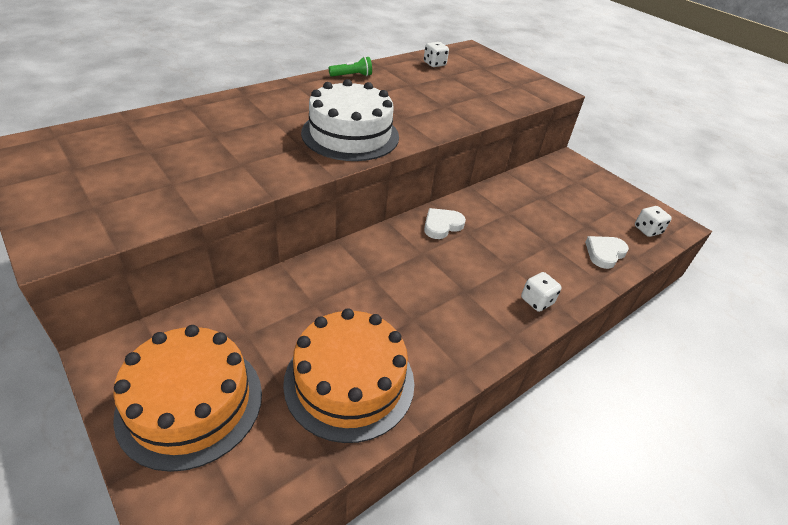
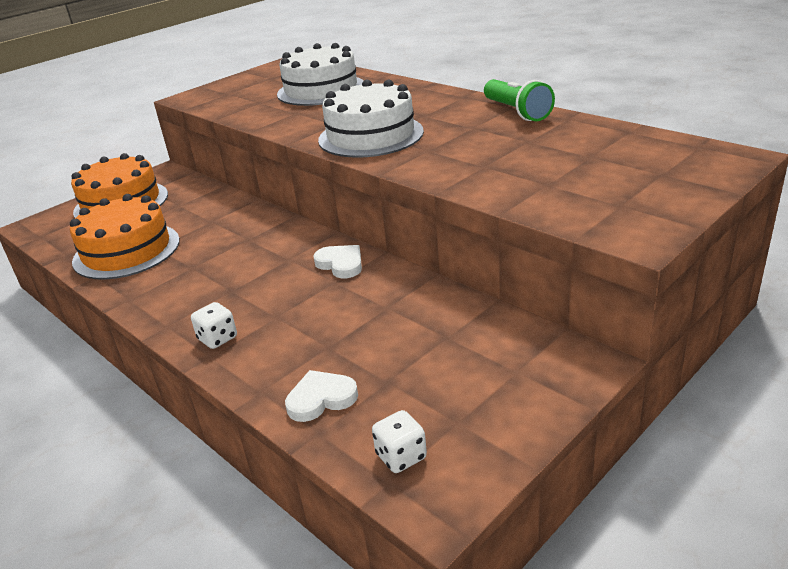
camera: 90 degrees right, 10 degrees down
(180, 141) = (321, 90): none -> white cake
(352, 76) = (517, 112): green flashlight -> green flashlight, size x1.64
(434, 64) = (621, 143): white dice -> none
(604, 253) = (321, 399): white heart -> white heart turned 60 degrees counterclockwise

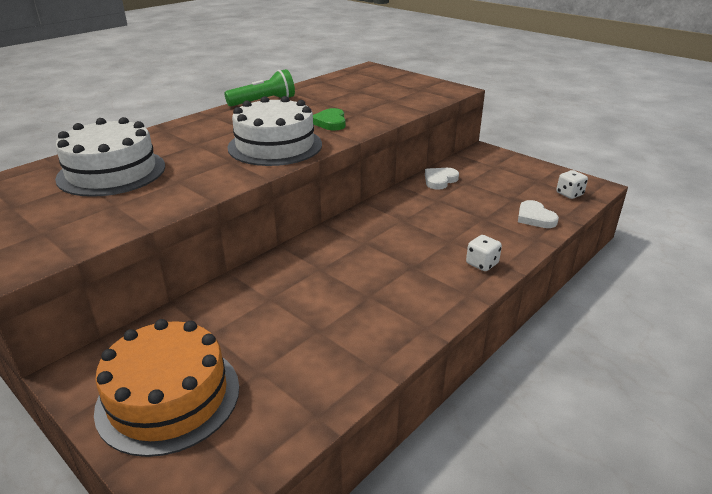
camera: 95 degrees left, 0 degrees up
(126, 250) = (321, 354): orange cake -> none
(341, 264) = (377, 218): white heart -> white heart (440, 180)
(445, 154) = (330, 122): none -> green heart

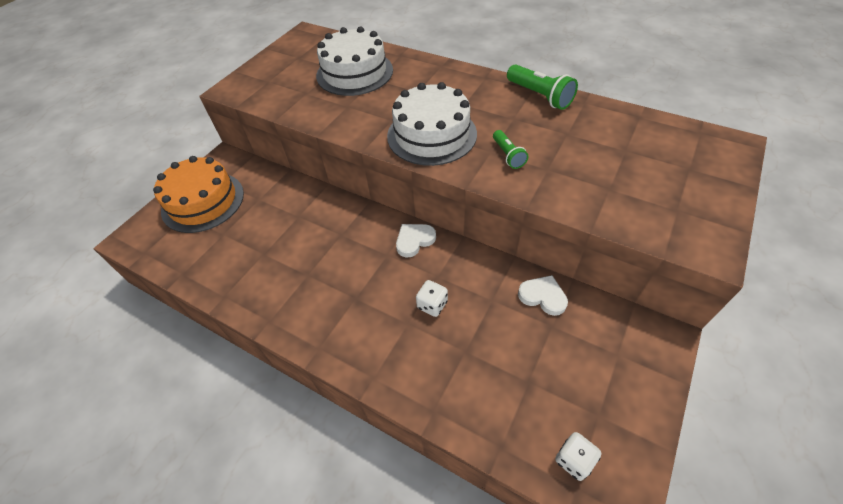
camera: 80 degrees right, 20 degrees up
(330, 122) = (508, 155): green heart -> green flashlight
(482, 264) = (370, 356): white dice -> white dice (432, 305)
(535, 217) = (486, 410): white heart -> white heart (414, 240)

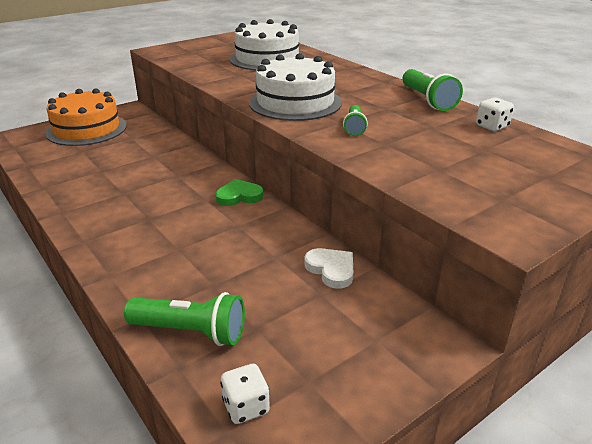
camera: 20 degrees right, 20 degrees down
(414, 240) = (239, 196): white heart -> green heart
(432, 305) = (213, 243): white dice -> white dice (492, 126)
(484, 408) = (191, 331): none -> green flashlight

